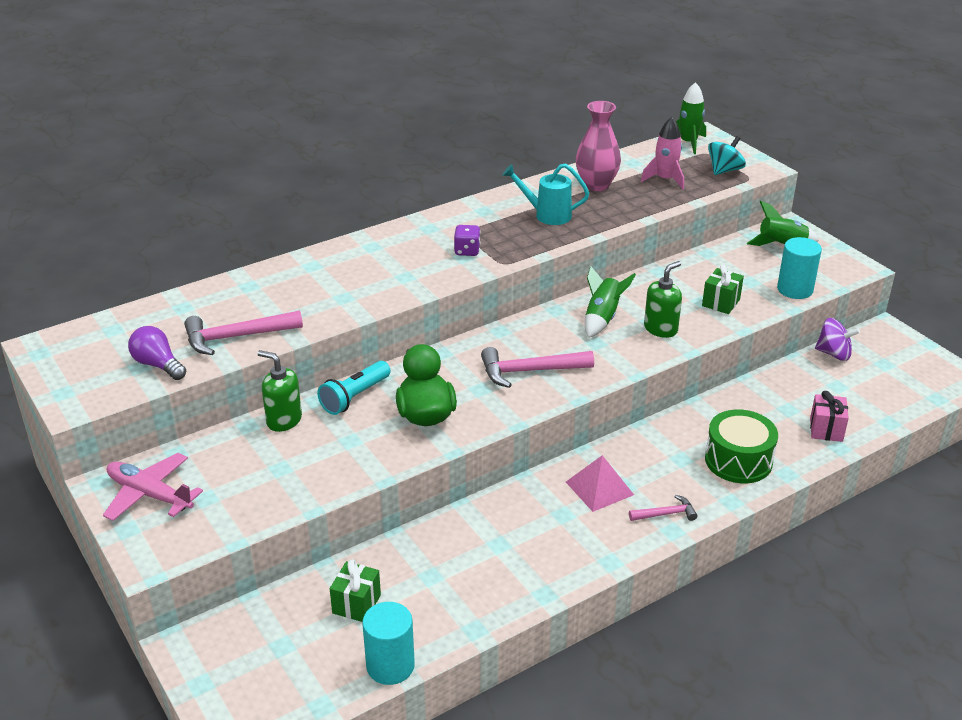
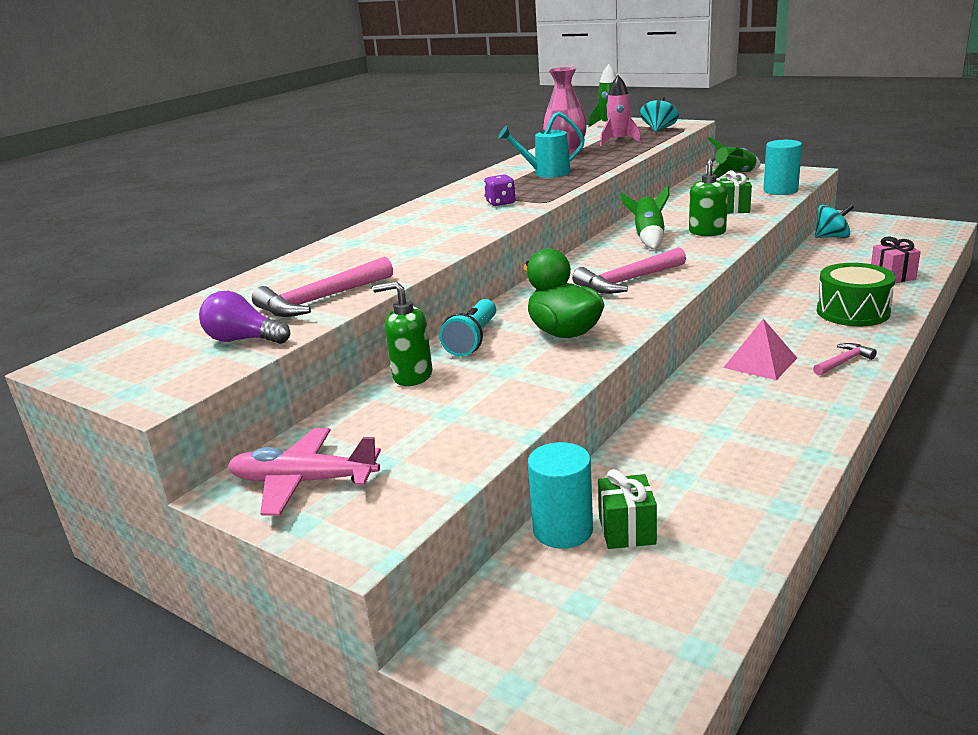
camera: 20 degrees left, 10 degrees down
(390, 666) = (733, 575): turquoise cylinder -> turquoise cylinder (563, 530)
(834, 354) = (832, 237): purple spinning top -> turquoise spinning top

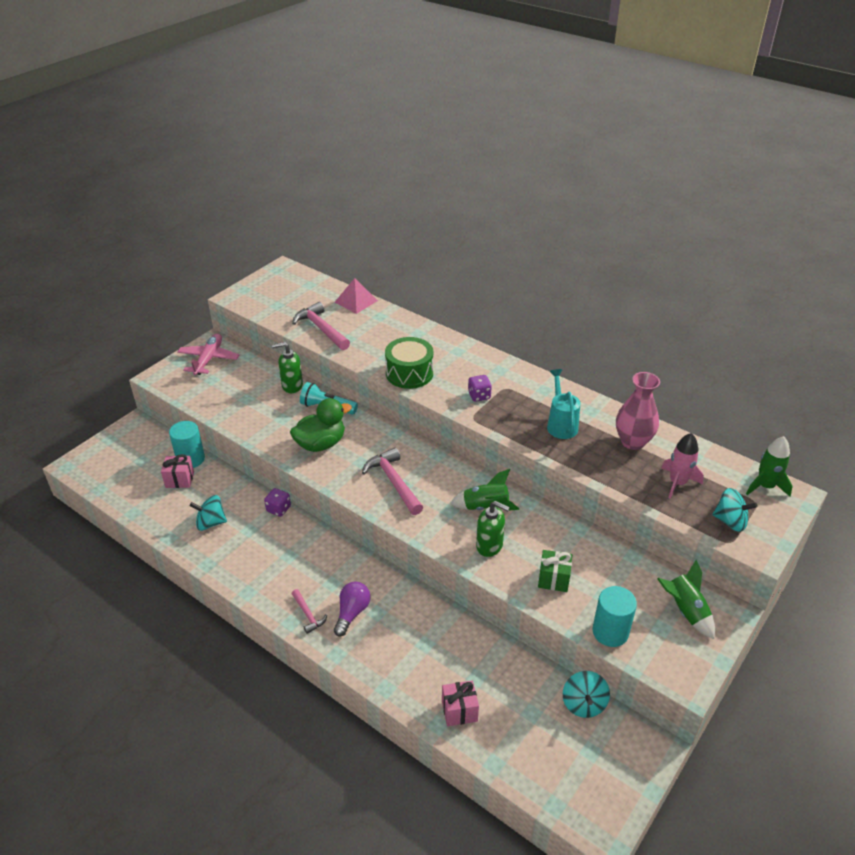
camera: 90 degrees right, 15 degrees up
(243, 340) = (281, 311): purple light bulb -> purple light bulb (352, 613)
(412, 376) = (292, 386): green soap dispenser -> green soap dispenser turned 105 degrees counterclockwise
(627, 530) = (180, 480): green gift -> pink gift
(661, 413) = (278, 509): none -> purple dice
(723, 470) = (211, 523): none -> turquoise spinning top
(760, 362) = (324, 569): pink pyramid -> pink pyramid (356, 301)
(852, 312) = (389, 651): green drum -> green drum (409, 373)

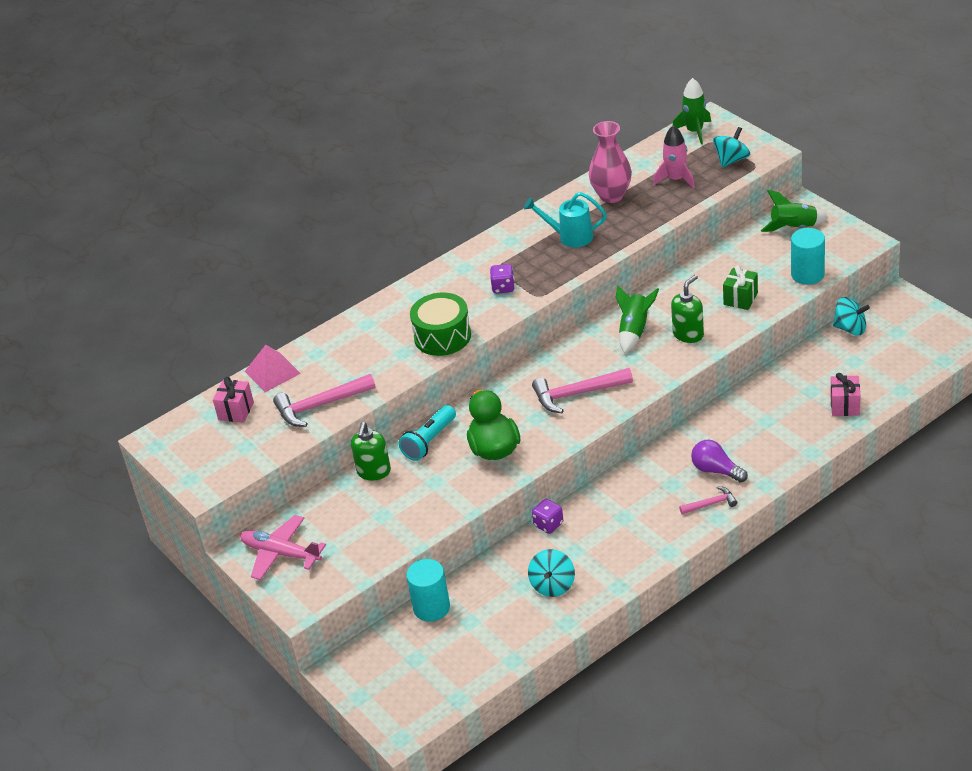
camera: 70 degrees left, 0 degrees up
(180, 480) = (467, 617): pink gift -> pink gift (236, 411)

